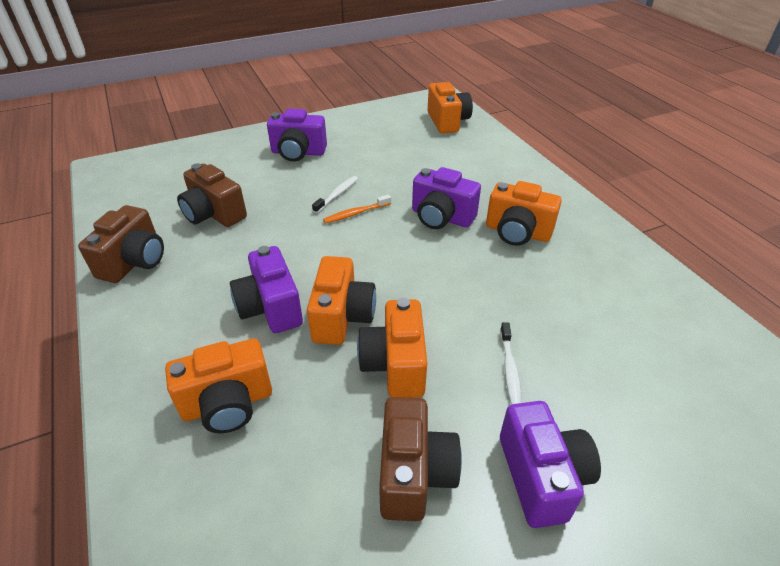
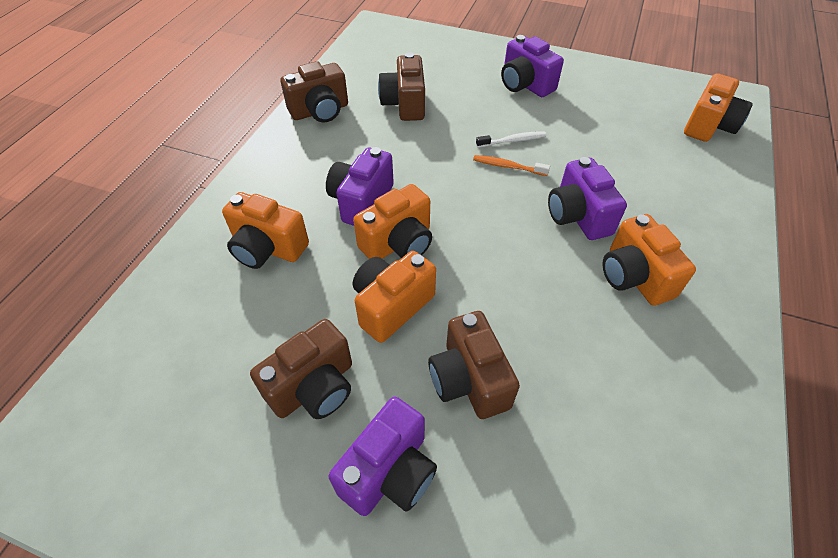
camera: 45 degrees right, 10 degrees up
(509, 369) = (469, 380): white toothbrush -> brown camera

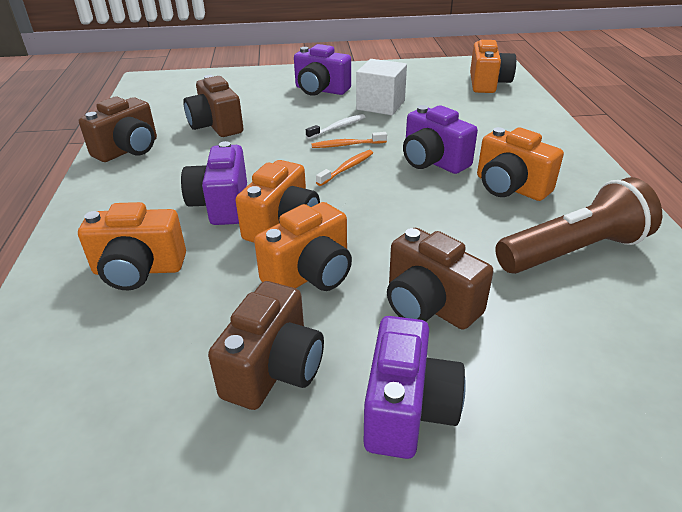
camera: 25 degrees left, 15 degrees down
(391, 306) = (310, 274): orange camera -> orange camera turned 150 degrees counterclockwise
(491, 196) = (347, 168): none -> orange toothbrush
(572, 123) = (380, 105): none -> white cube
(643, 378) = (573, 251): none -> brown flashlight

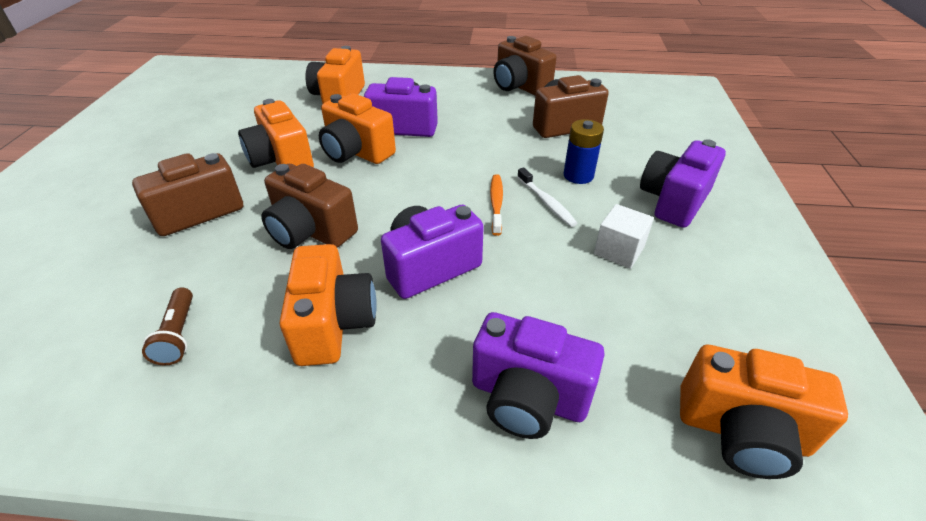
camera: 100 degrees right, 5 degrees up
(274, 369) = (203, 140): brown camera -> brown camera (311, 231)
(298, 118) = (578, 175): none -> blue battery
(347, 168) = (440, 197): orange toothbrush -> none
(380, 105) = (619, 250): white cube -> white cube, size x0.65
(407, 409) = (122, 184): purple camera -> purple camera (528, 397)
(510, 187) = (333, 324): orange camera -> orange camera turned 120 degrees clockwise
(573, 251) = (178, 335): brown flashlight -> brown flashlight, size x0.45

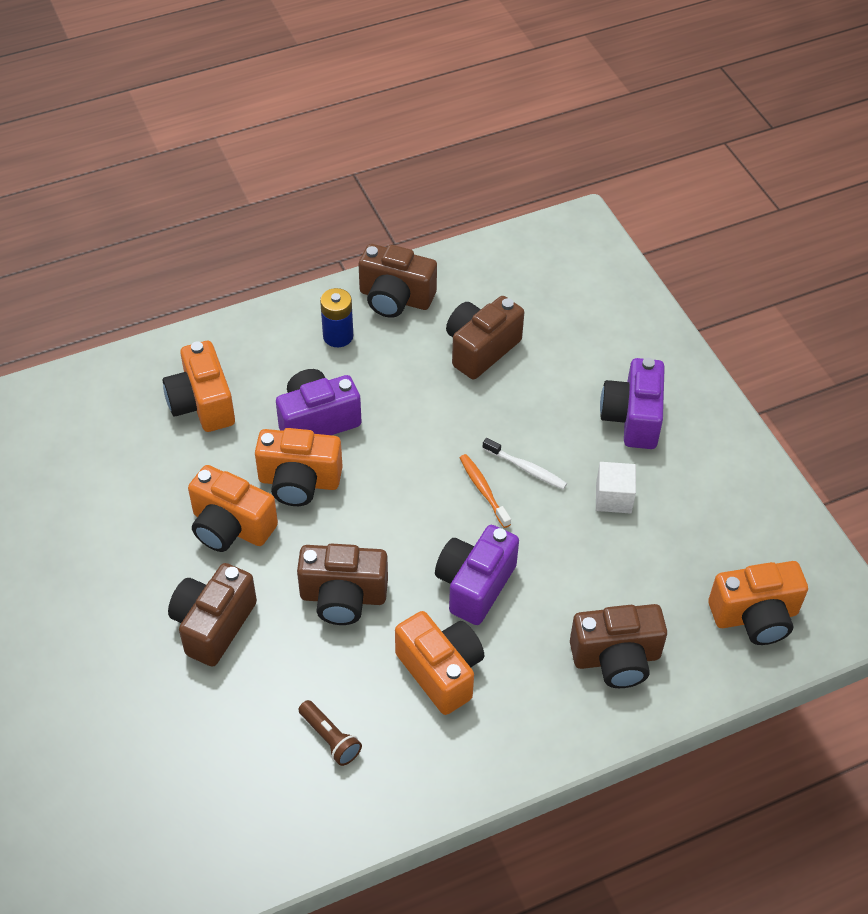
camera: 30 degrees left, 10 degrees up
(528, 397) = (616, 658): purple camera -> brown camera
(578, 175) = (535, 420): blue battery -> blue battery (338, 336)

